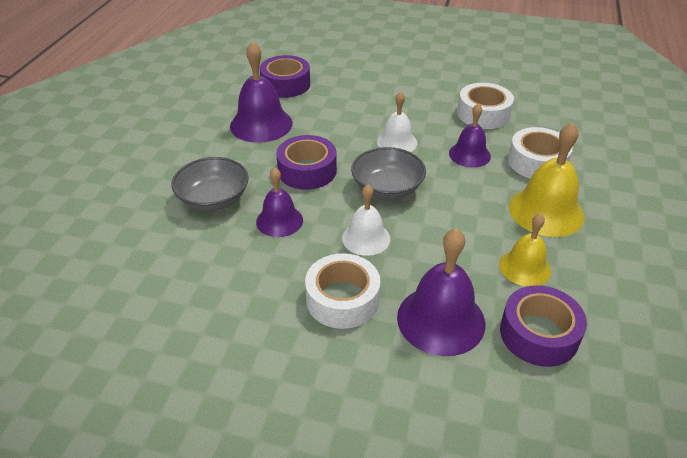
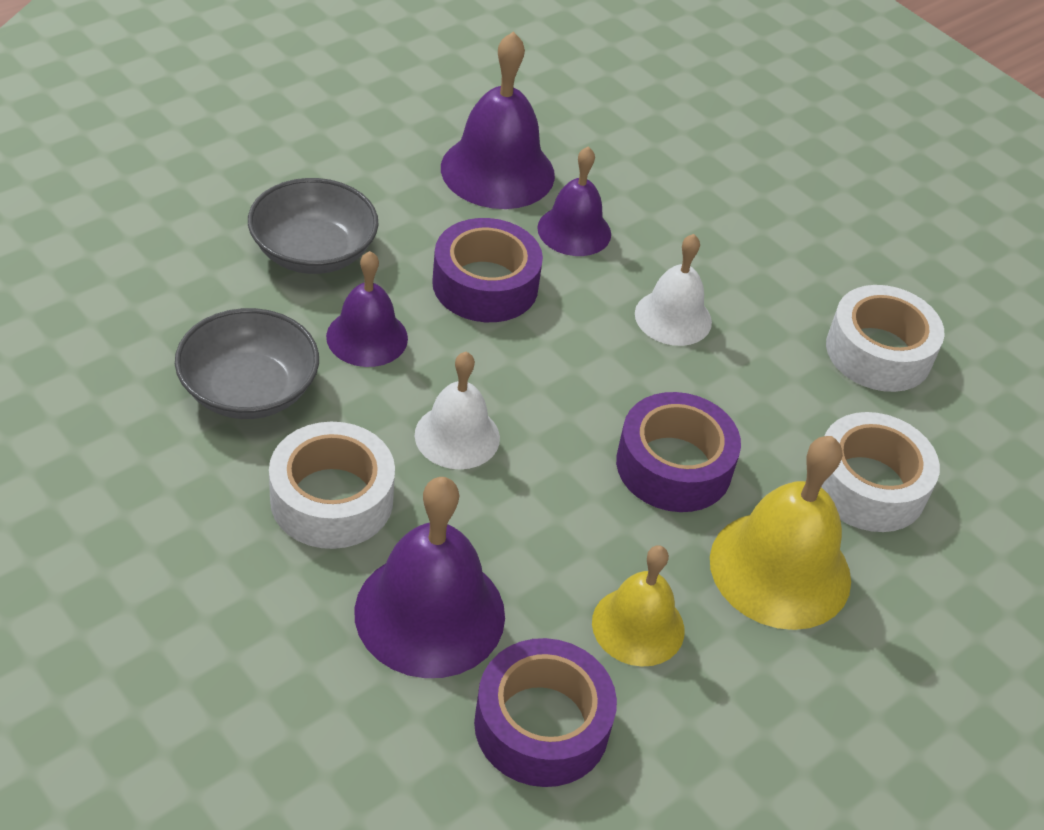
camera: 30 degrees right, 5 degrees up
(285, 84) = (606, 122): purple tape -> purple tape (673, 466)
(387, 188) = (573, 381): grey bowl -> grey bowl (249, 390)
(469, 154) = (768, 406): purple bell -> purple bell (574, 231)

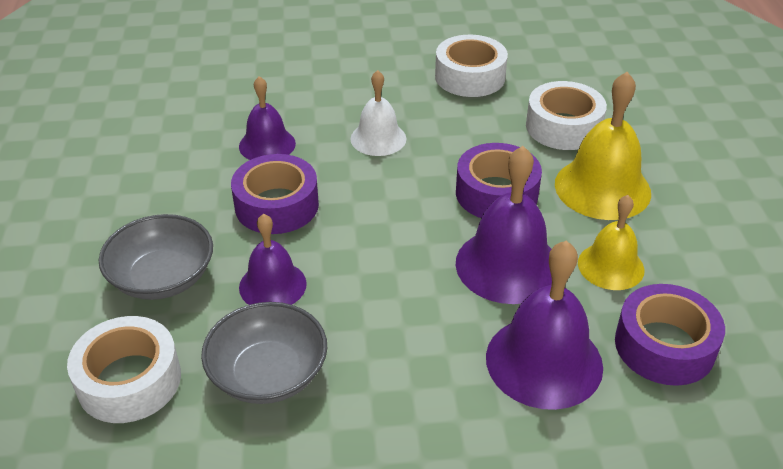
camera: 50 degrees left, 5 degrees down
(332, 499) = (409, 370): white tape -> white tape (129, 380)
(457, 436) = (400, 279): white bell -> none
(497, 171) = (179, 153): purple bell -> purple bell (507, 265)

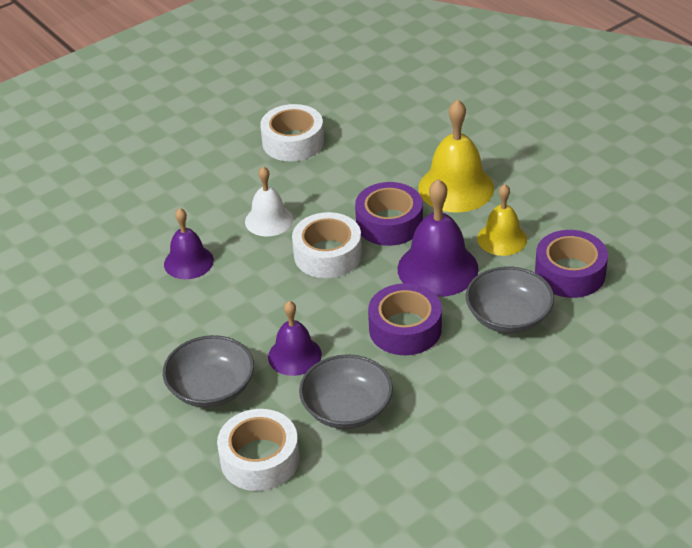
camera: 30 degrees left, 0 degrees up
(277, 205) = (242, 302): purple tape -> purple tape (405, 329)
(544, 361) = (508, 317): purple bell -> grey bowl
(563, 127) = (394, 153): white tape -> white tape (327, 254)

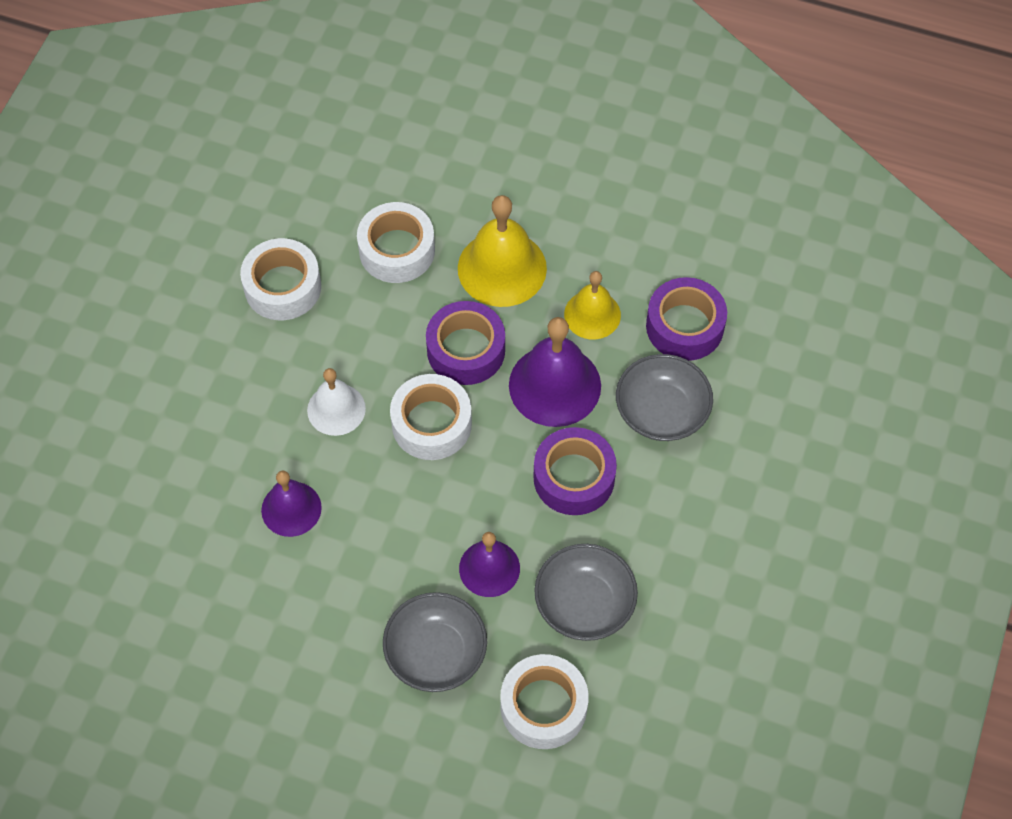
camera: 35 degrees left, 20 degrees up
(388, 151) = (397, 250): none -> white tape

